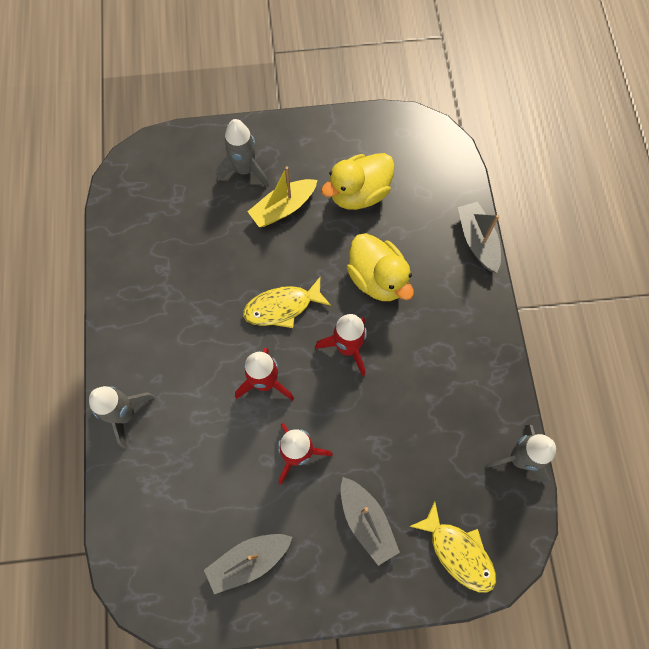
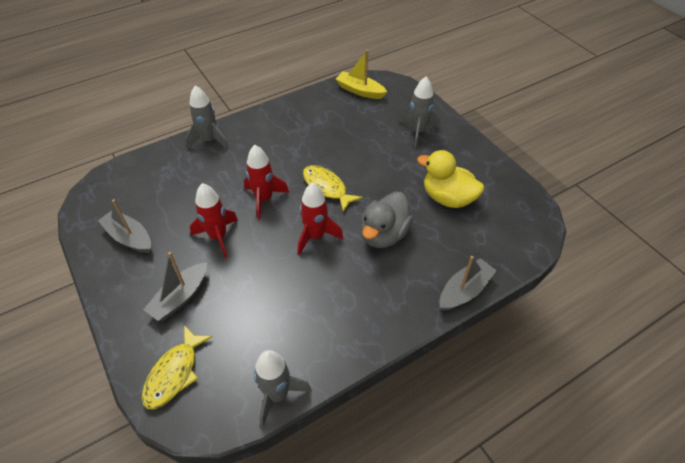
camera: 65 degrees right, 20 degrees down
(283, 208) = (404, 161): yellow boat -> yellow boat (360, 91)
(377, 279) = (384, 234): yellow duck -> grey duck

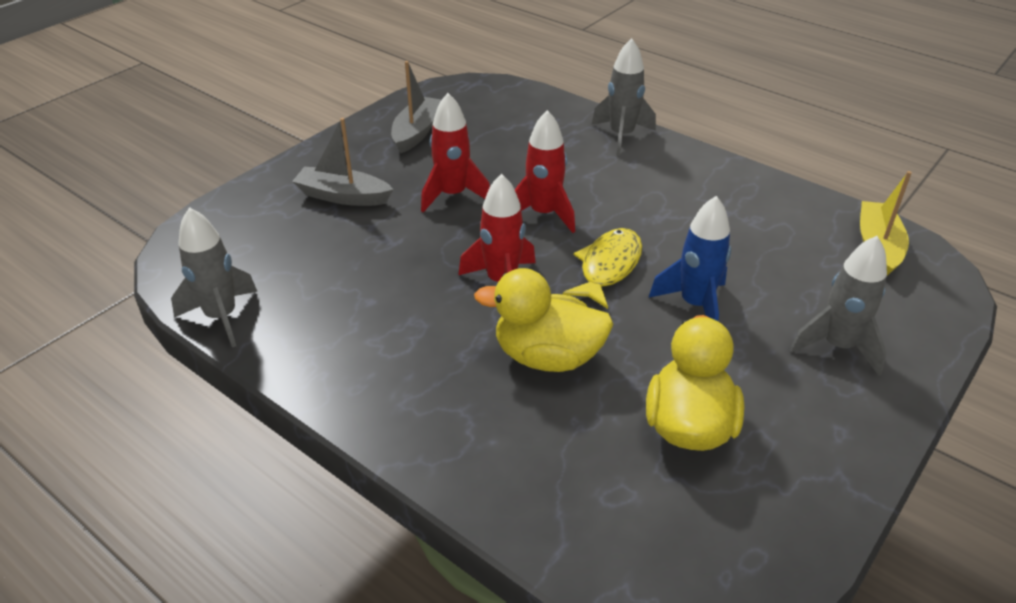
camera: 70 degrees right, 10 degrees down
(174, 373) = (235, 226): yellow fish -> none
(370, 166) = (695, 305): none -> blue rocket
(384, 234) = (547, 357): grey duck -> yellow duck
(464, 291) = (473, 491): grey boat -> none

